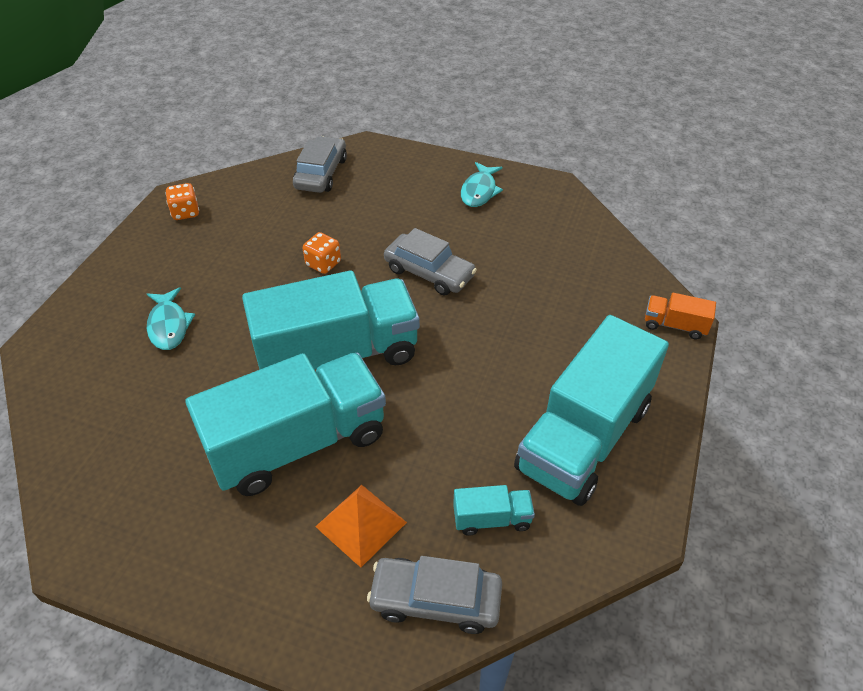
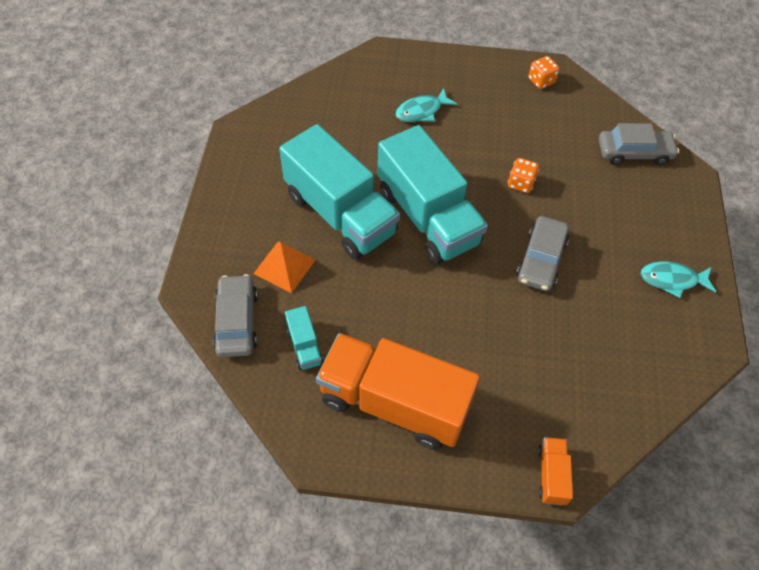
camera: 75 degrees right, 10 degrees up
(583, 437) = (394, 403): turquoise truck -> orange truck

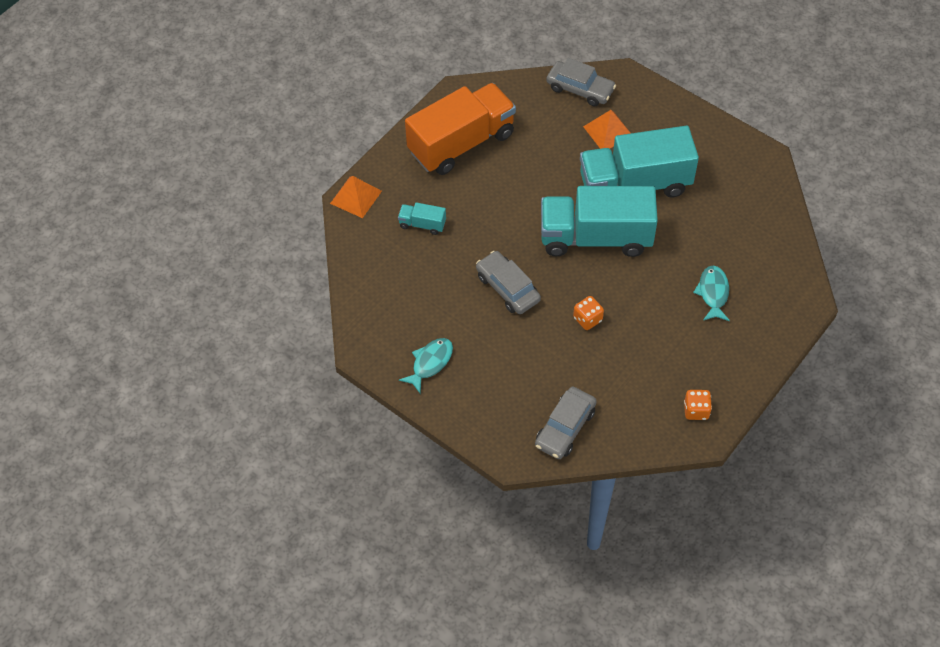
camera: 125 degrees right, 0 degrees up
(304, 346) = (536, 116): turquoise truck -> turquoise truck (422, 224)
(551, 475) = (355, 197): orange truck -> orange pyramid

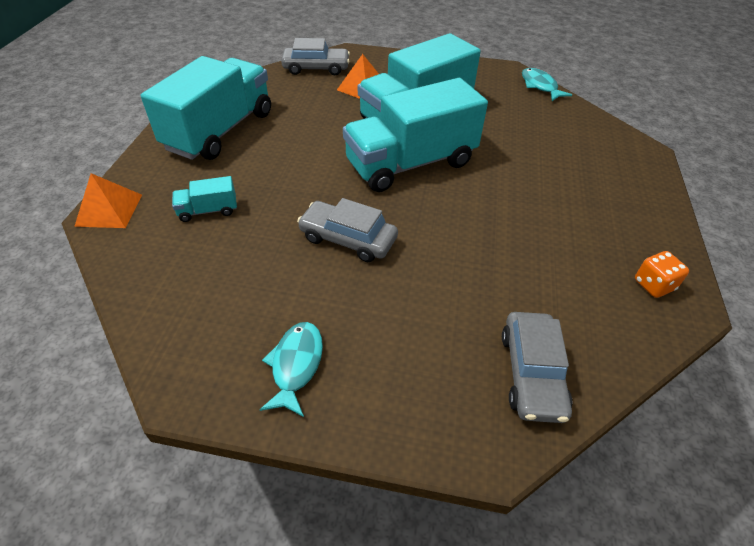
camera: 30 degrees left, 10 degrees down
(461, 143) = (220, 131): orange truck -> turquoise truck
(587, 319) = (460, 238): orange dice -> none
(713, 293) = (561, 172): turquoise fish -> turquoise fish (540, 86)

